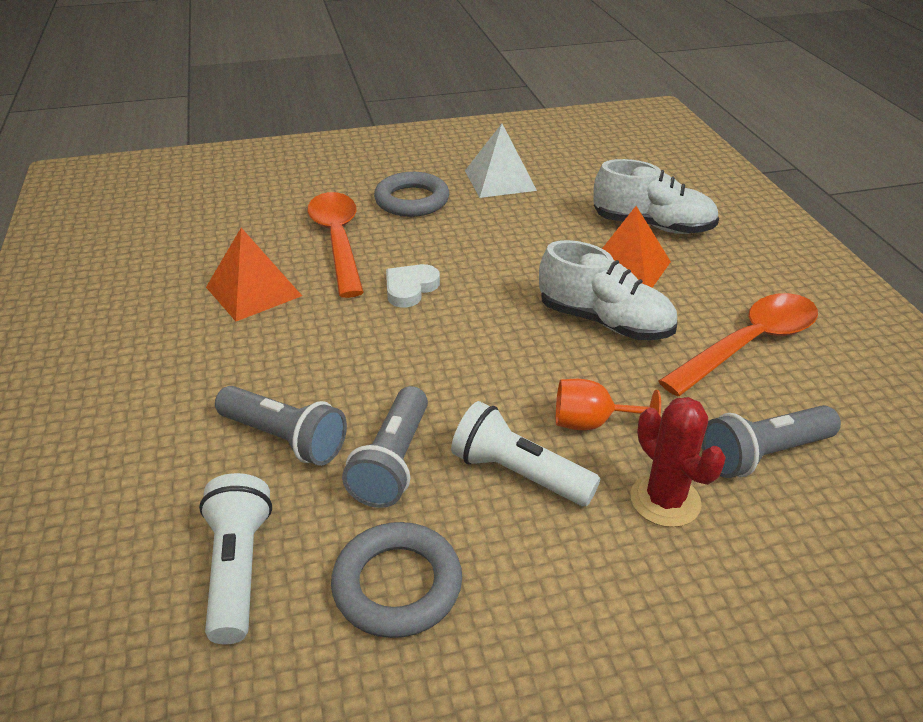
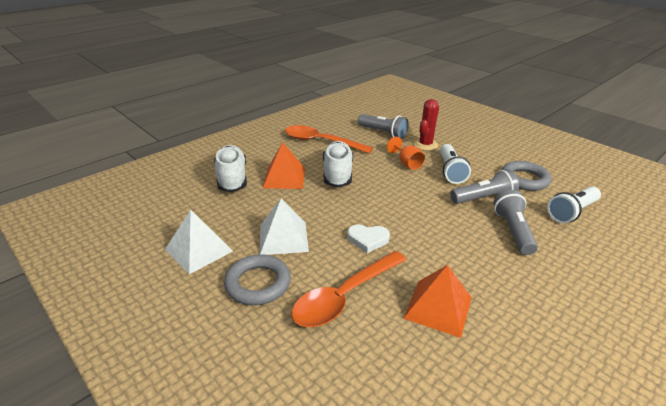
camera: 120 degrees left, 5 degrees down
(474, 231) = (283, 238): none -> white pyramid

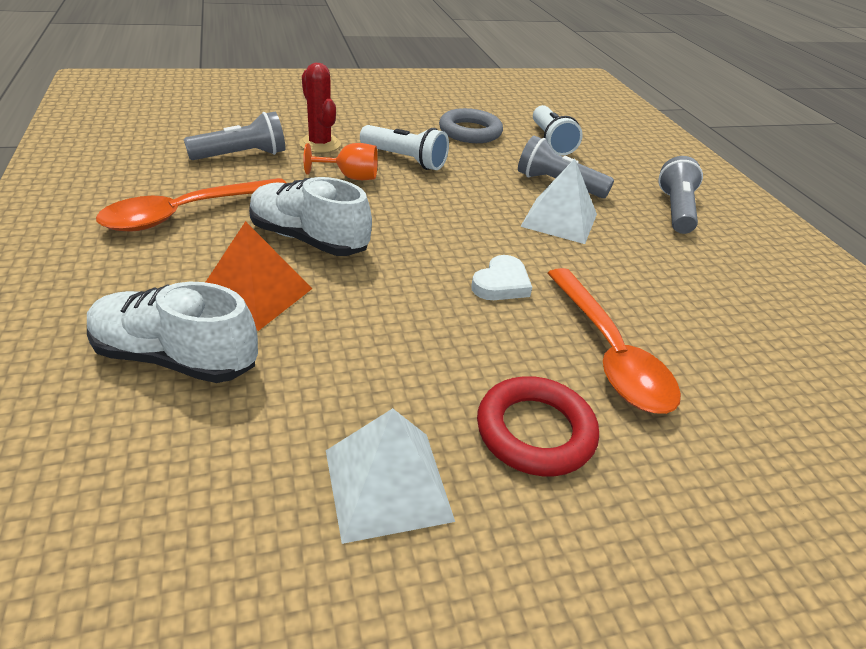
camera: 65 degrees left, 5 degrees up
(258, 283) = (535, 431): grey ring -> red ring
(283, 238) = (435, 360): white pyramid -> white pyramid (559, 220)
(438, 307) = (660, 290): orange pyramid -> none
(483, 198) = (484, 170): grey flashlight -> grey flashlight (676, 210)

